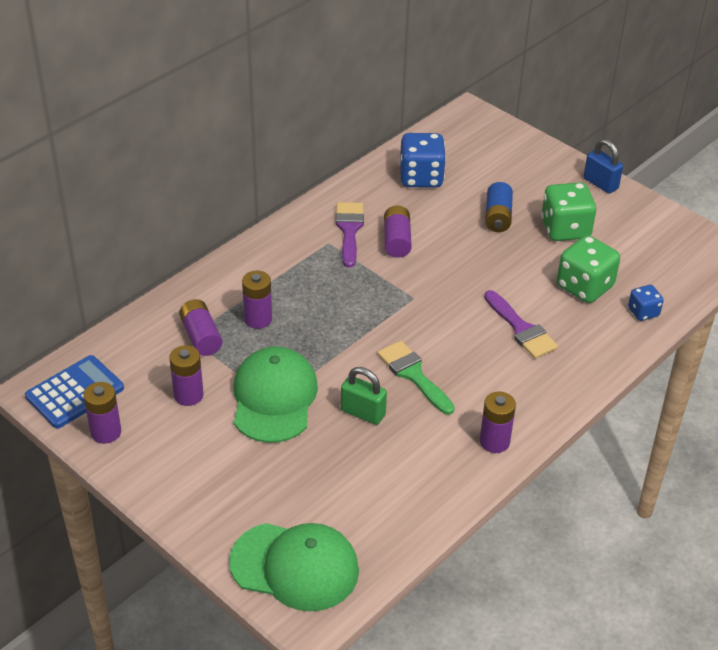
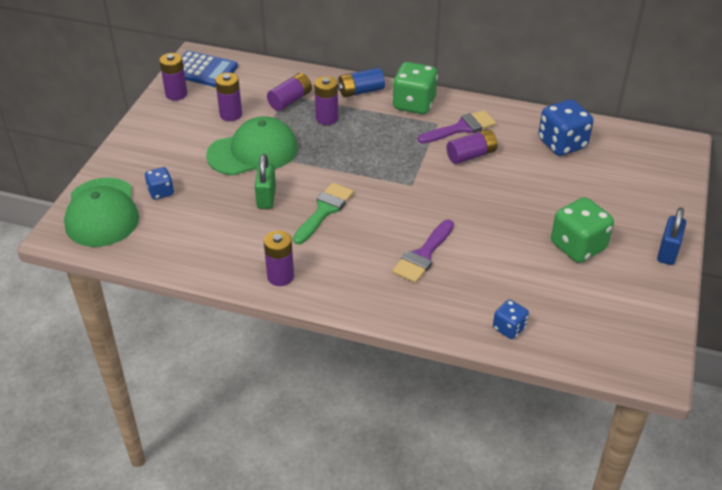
camera: 65 degrees right, 0 degrees up
(293, 500) = (161, 192): none -> blue dice
(498, 217) = (554, 201): blue battery -> blue battery (361, 91)
(584, 287) = (510, 280): green dice -> green dice (414, 104)

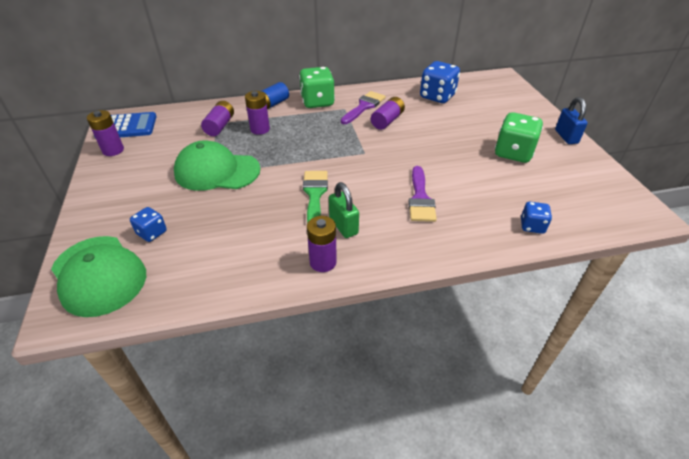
camera: 30 degrees left, 0 degrees up
(231, 114) = (176, 150): purple battery -> none
(253, 151) = (217, 171): green cap -> green cap turned 120 degrees counterclockwise
(266, 198) = (257, 202): green padlock -> green padlock (343, 226)

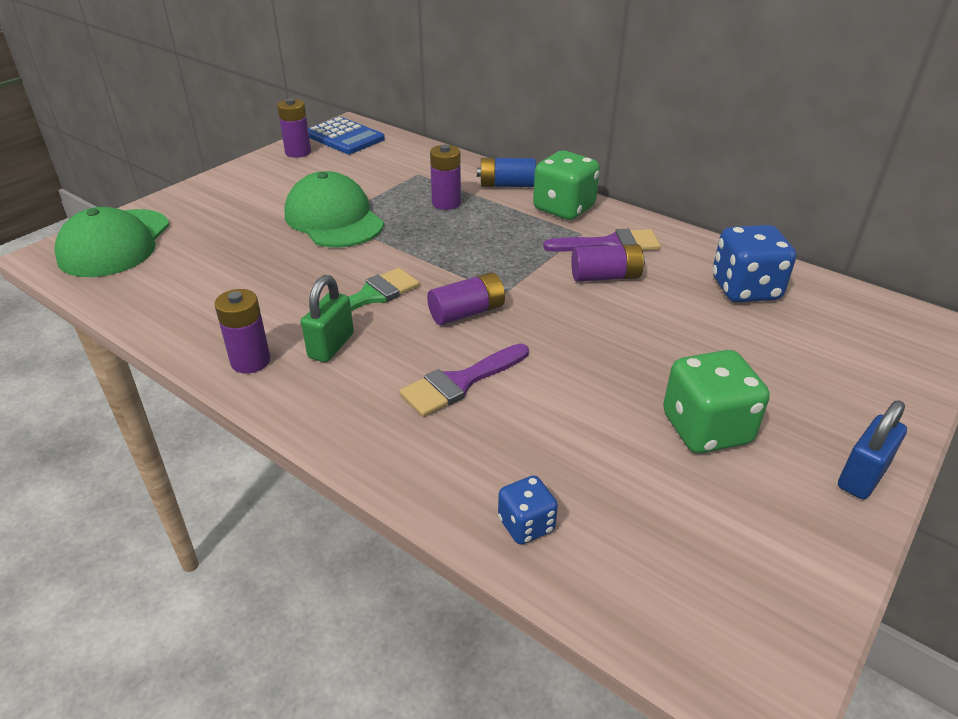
camera: 50 degrees right, 5 degrees down
(152, 233) = (196, 237): blue dice -> none
(220, 126) = (417, 179): purple battery -> purple battery (467, 312)

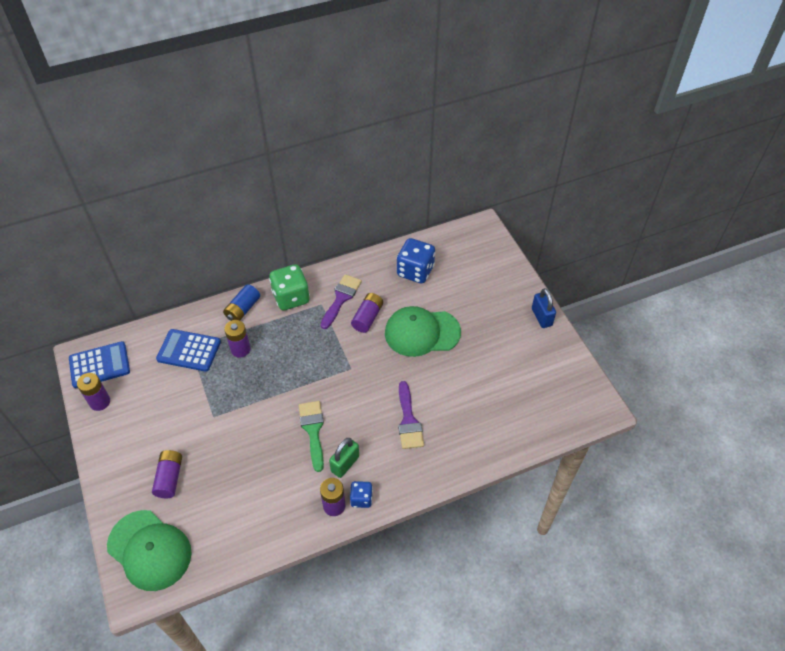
camera: 60 degrees left, 15 degrees up
(331, 346) = (345, 464): green padlock -> green padlock turned 75 degrees clockwise
(334, 219) = (214, 415): green cap -> green cap (422, 332)
(411, 174) = (189, 350): none -> blue calculator
(467, 312) = (357, 392): purple battery -> purple battery (169, 478)
(526, 525) = (505, 438): blue dice -> blue dice (361, 499)
(706, 429) = (491, 348): green dice -> none

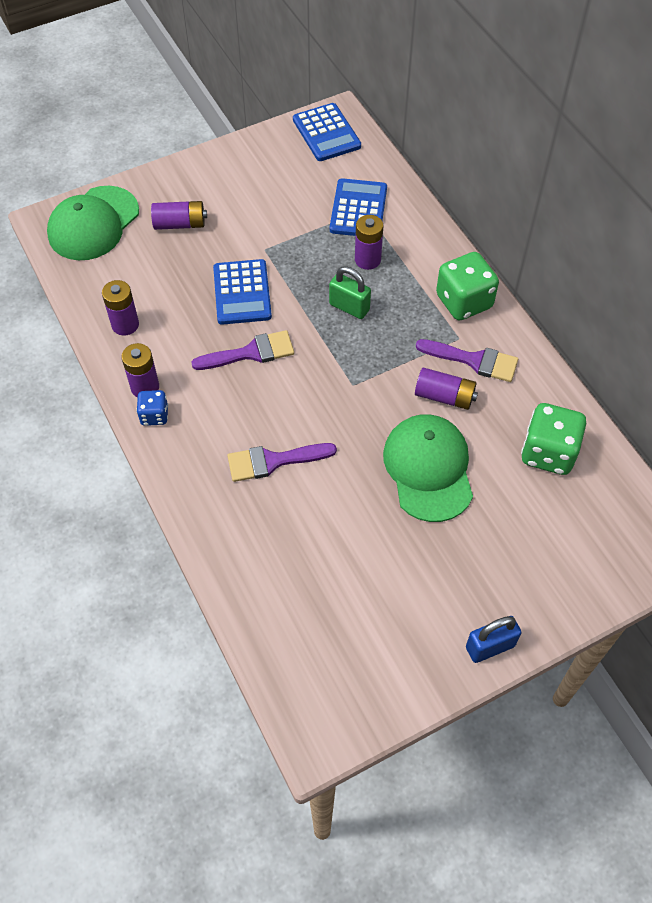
camera: 85 degrees right, 5 degrees up
(100, 402) = (276, 144): purple battery -> purple battery (125, 325)
(243, 309) = (433, 252): blue battery -> none
(254, 434) = (242, 292): none -> blue calculator
(313, 430) = (251, 353): green brush -> purple brush
(345, 464) = (203, 393): green padlock -> green padlock (349, 307)
(415, 271) = (548, 452): blue dice -> green dice

